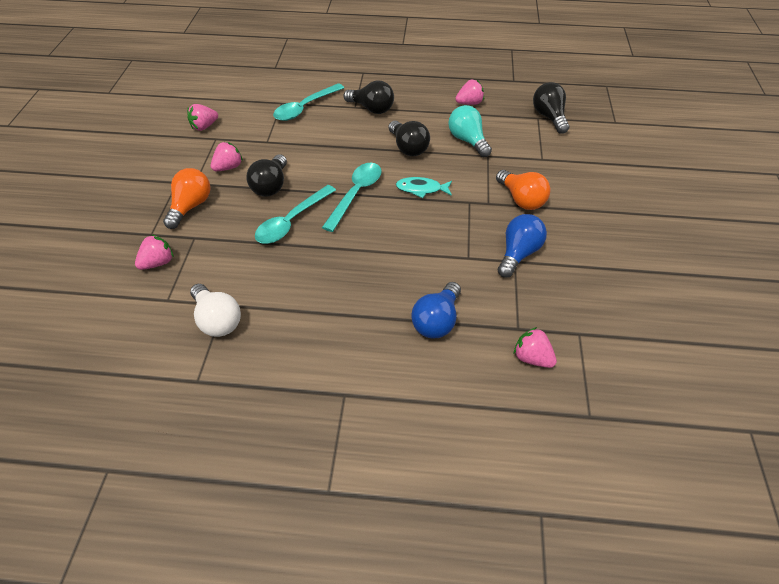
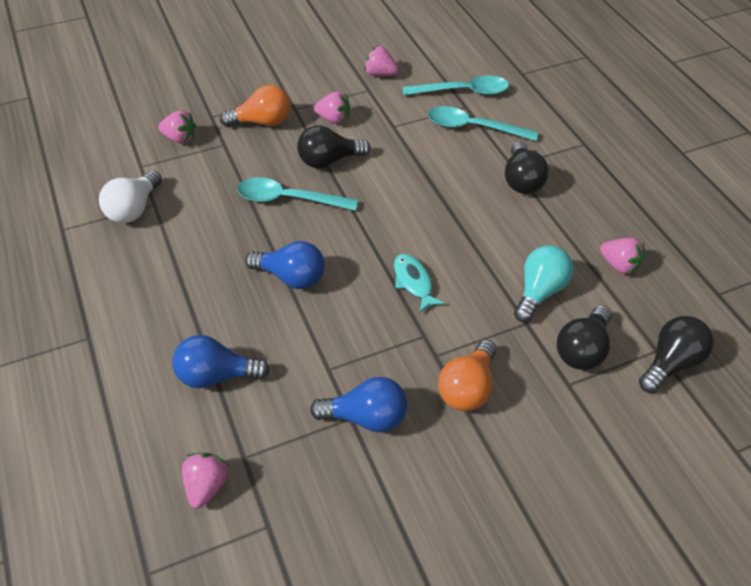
camera: 60 degrees right, 0 degrees up
(356, 194) = (364, 230): turquoise spoon -> turquoise spoon (463, 92)
(371, 247) = (291, 277): none -> blue light bulb
(408, 148) = (477, 241): black light bulb -> black light bulb (582, 349)

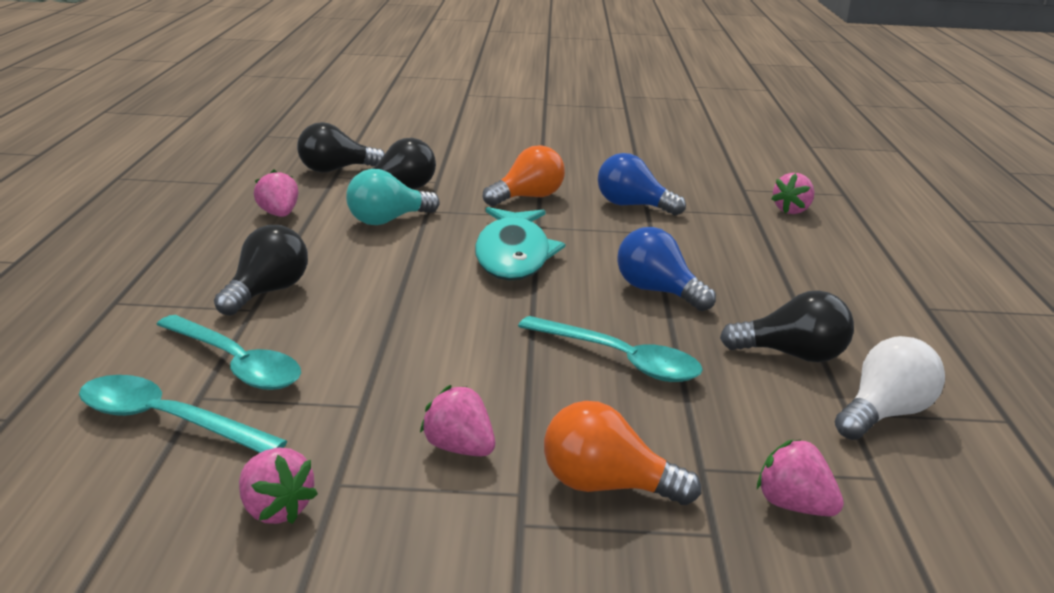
camera: 155 degrees left, 25 degrees down
(216, 375) = (772, 253): blue light bulb -> none
(329, 160) = (521, 388): black light bulb -> black light bulb (792, 355)
(413, 282) = (513, 255): turquoise fish -> turquoise fish, size x1.88

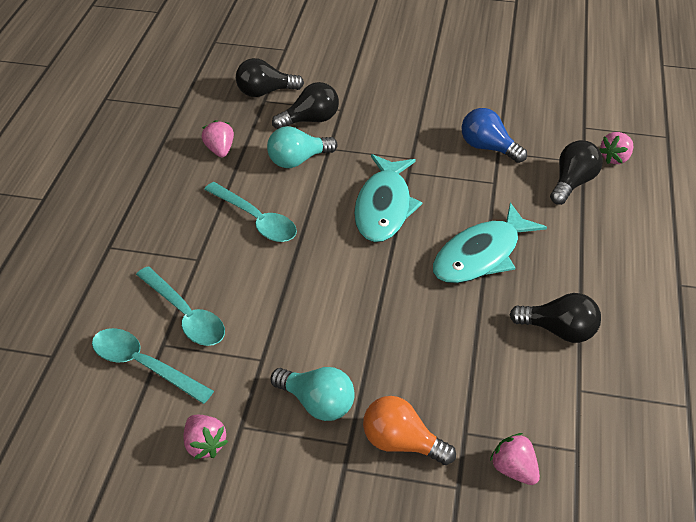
camera: 10 degrees right, 20 degrees up
(266, 292) = (207, 242): black light bulb -> black light bulb (572, 183)
(459, 449) = (317, 403): pink strawberry -> turquoise light bulb
(527, 197) = (407, 134): orange light bulb -> none
(620, 360) = (436, 328): turquoise spoon -> turquoise spoon (256, 220)
(658, 291) = (481, 255): blue light bulb -> turquoise fish
(884, 414) = (603, 394): white light bulb -> none

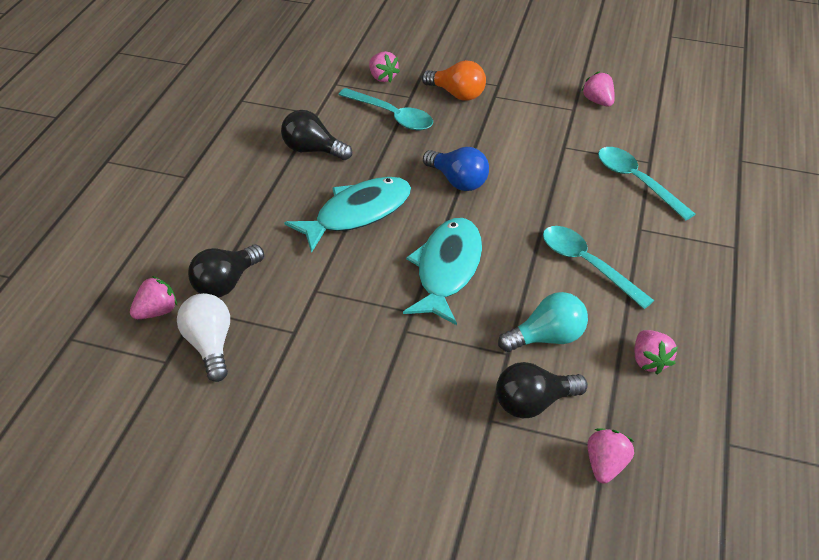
camera: 175 degrees left, 0 degrees up
(143, 365) = (661, 149): turquoise spoon -> turquoise spoon (392, 116)
(265, 92) = (605, 465): black light bulb -> pink strawberry
(317, 403) = (517, 118): turquoise light bulb -> none
(488, 148) = (305, 338): blue light bulb -> blue light bulb (457, 181)
(558, 139) = (210, 345): none -> white light bulb

